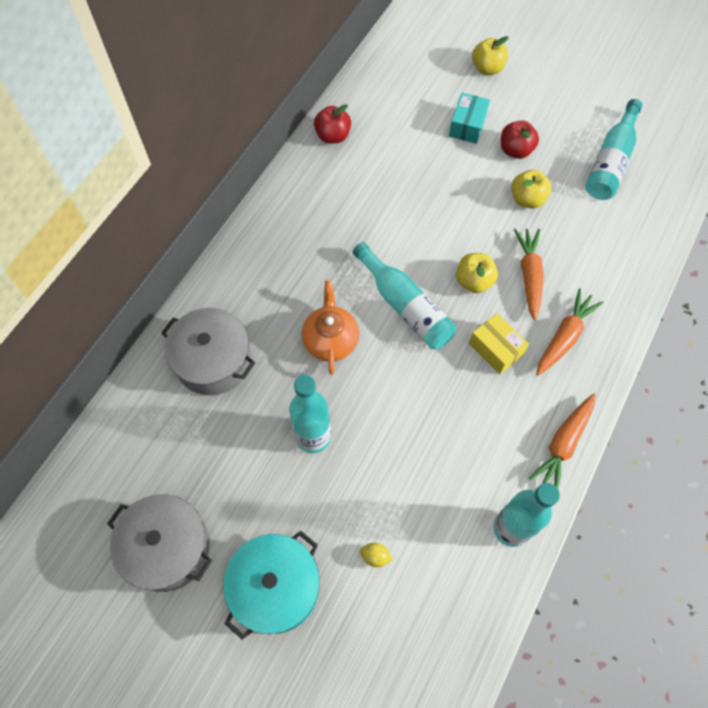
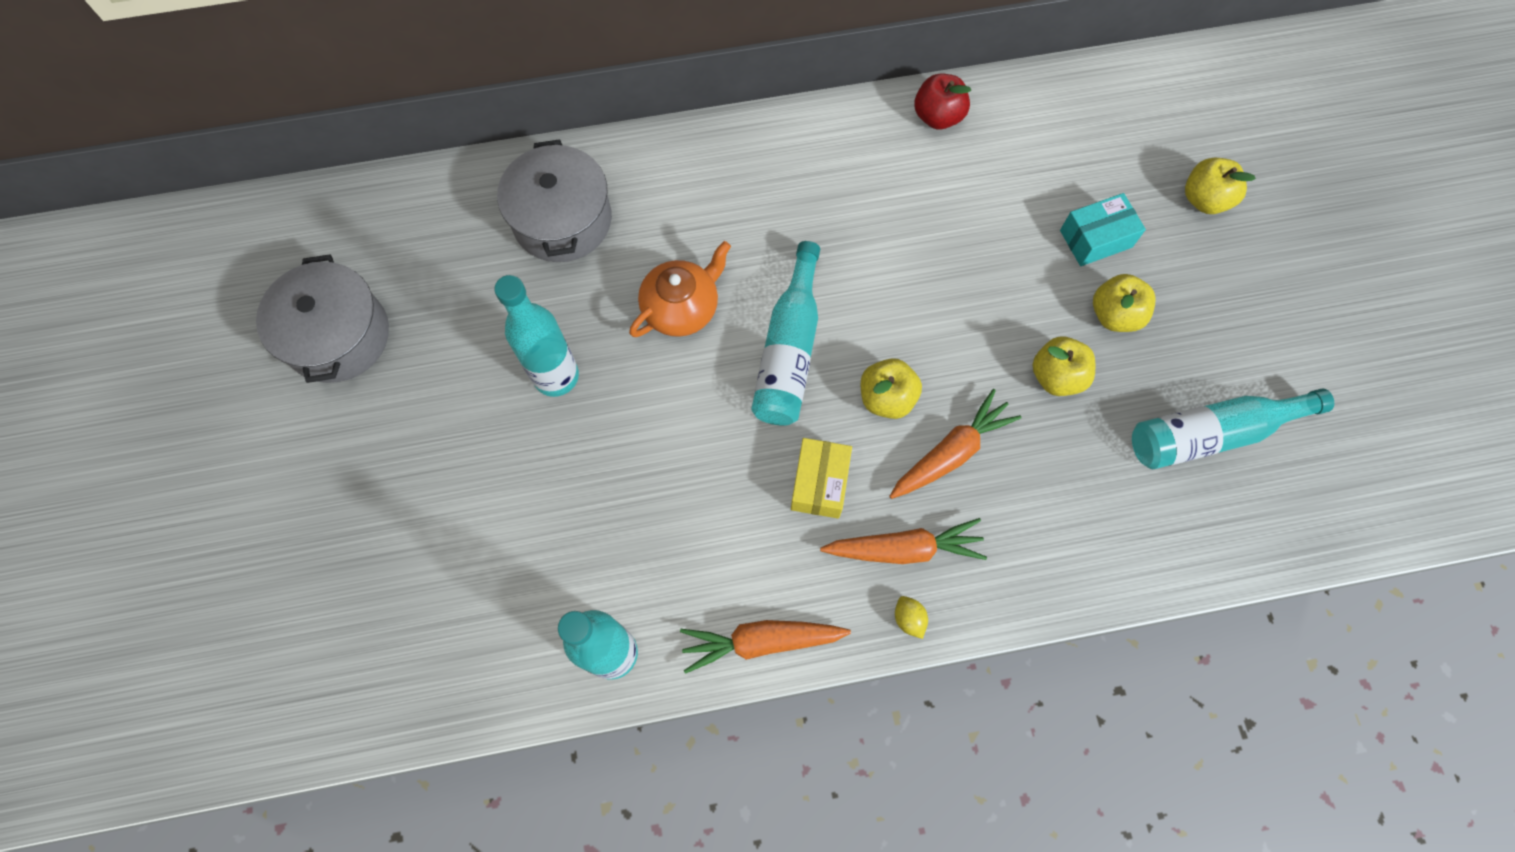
camera: 50 degrees right, 5 degrees up
(275, 587) = (371, 463): turquoise pot -> none
(375, 556) = (474, 534): yellow lemon -> yellow lemon (909, 619)
(515, 150) = (1114, 315): red apple -> yellow apple

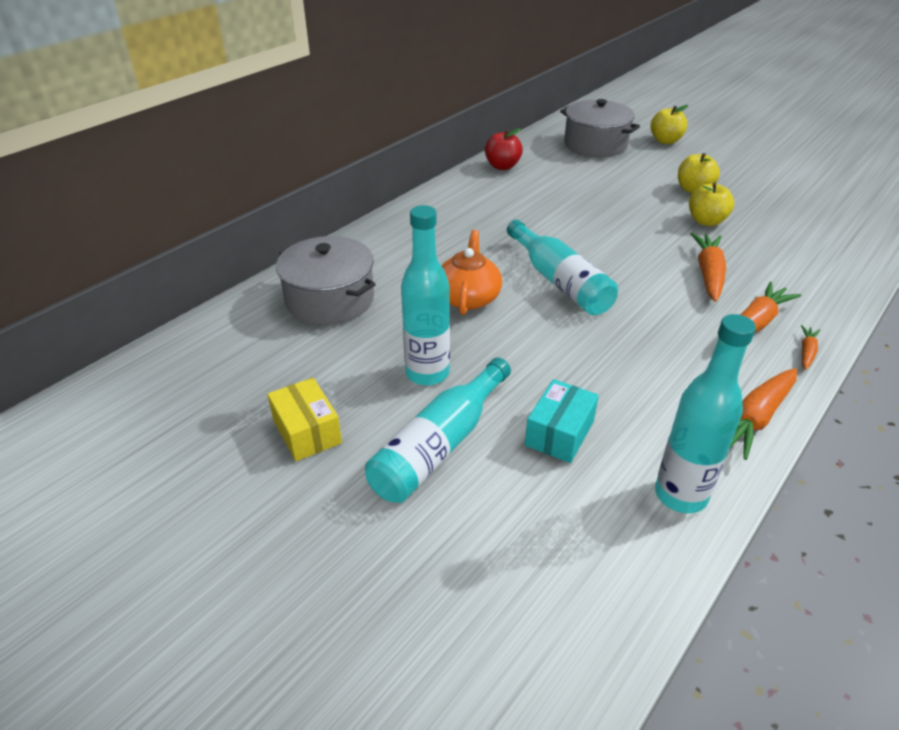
camera: 40 degrees left, 30 degrees down
(338, 336) = (210, 451): grey pot -> grey pot (595, 144)
(819, 483) = (666, 325): yellow box -> yellow box (307, 431)
(886, 398) = (642, 271): yellow apple -> none
(909, 619) = (806, 352): yellow lemon -> orange carrot
(1095, 239) = (642, 171): turquoise box -> turquoise box (559, 433)
(1211, 434) = (801, 205): turquoise bottle -> turquoise bottle (439, 445)

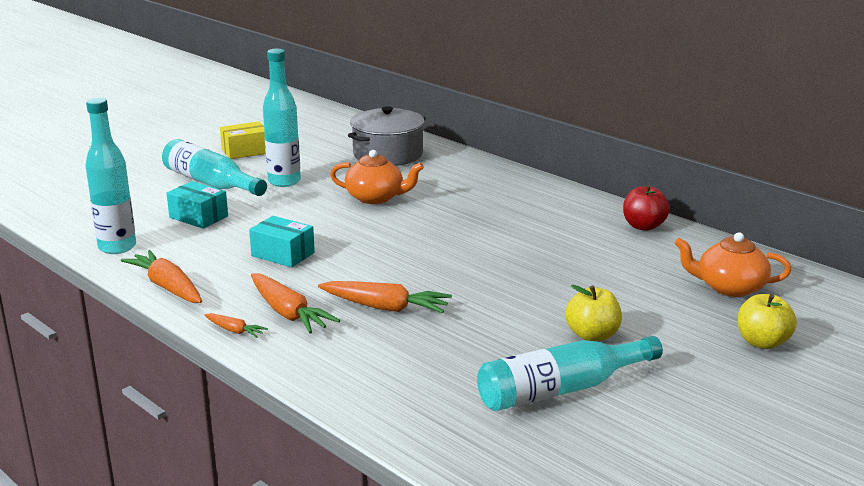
camera: 95 degrees right, 15 degrees down
(559, 281) = (390, 234): turquoise bottle -> turquoise bottle (561, 389)
(595, 144) = (729, 287): grey pot -> orange teapot
(635, 345) = (283, 254): none -> turquoise box
(706, 221) = (503, 328): yellow apple -> none

